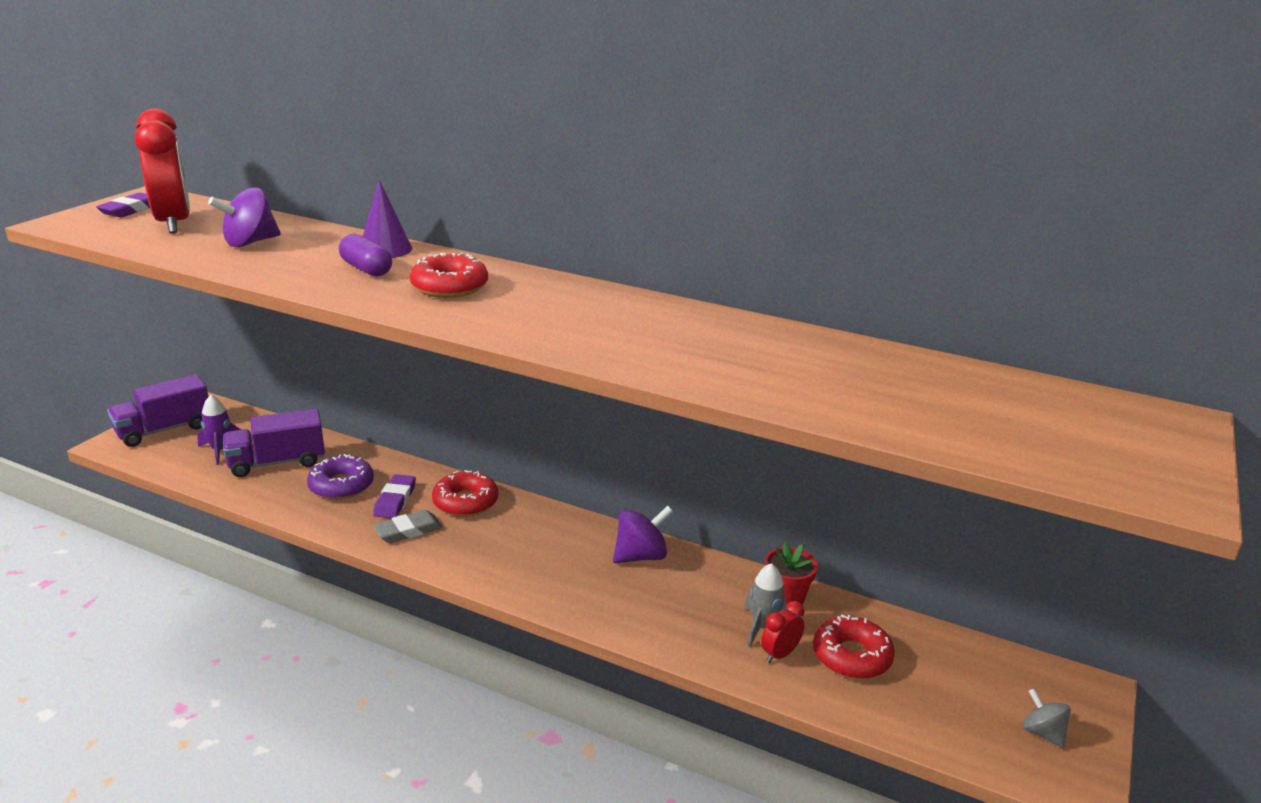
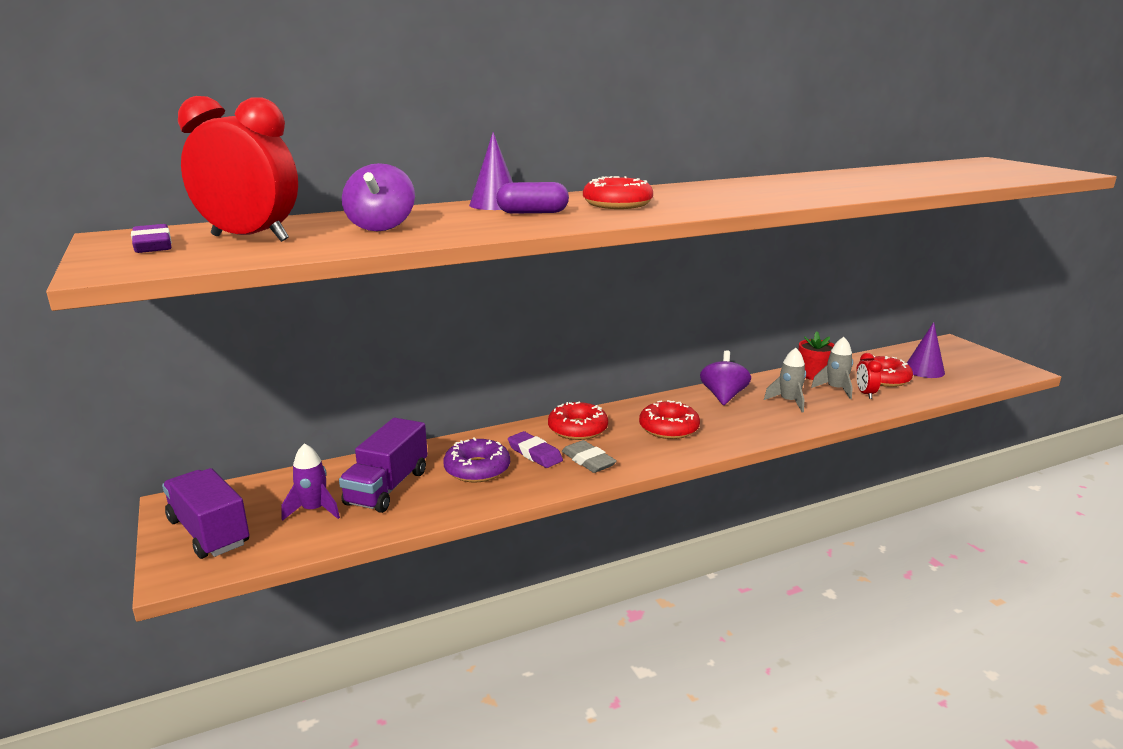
camera: 50 degrees left, 5 degrees down
(164, 430) = (209, 532): purple truck -> purple truck turned 135 degrees clockwise
(408, 531) = (588, 460): grey eraser -> grey eraser turned 45 degrees counterclockwise
(522, 549) = (668, 428): none -> red donut
(681, 603) = (788, 402): none -> grey rocket
(935, 686) = (924, 370): none -> purple cone
(1042, 733) = (977, 363): grey spinning top -> none

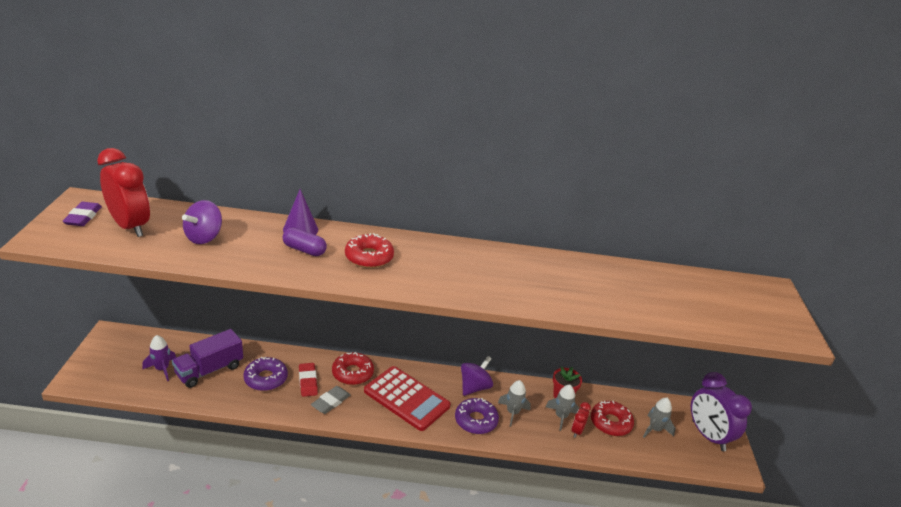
camera: 25 degrees right, 10 degrees up
(209, 532) = (106, 361): purple truck -> none
(535, 453) = (308, 381): purple eraser -> red eraser
(588, 460) = (331, 402): grey eraser -> grey eraser turned 45 degrees clockwise
(668, 428) = (406, 398): red donut -> red calculator
(764, 420) = (476, 420): none -> purple donut
(924, 370) = (655, 429): purple cone -> grey rocket
(968, 360) = (708, 436): none -> purple clock

